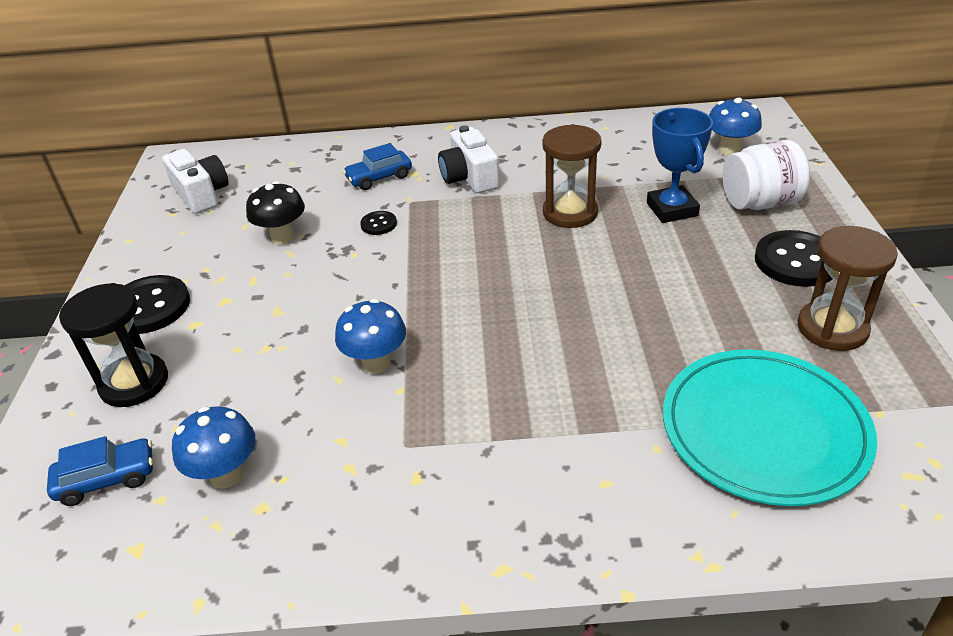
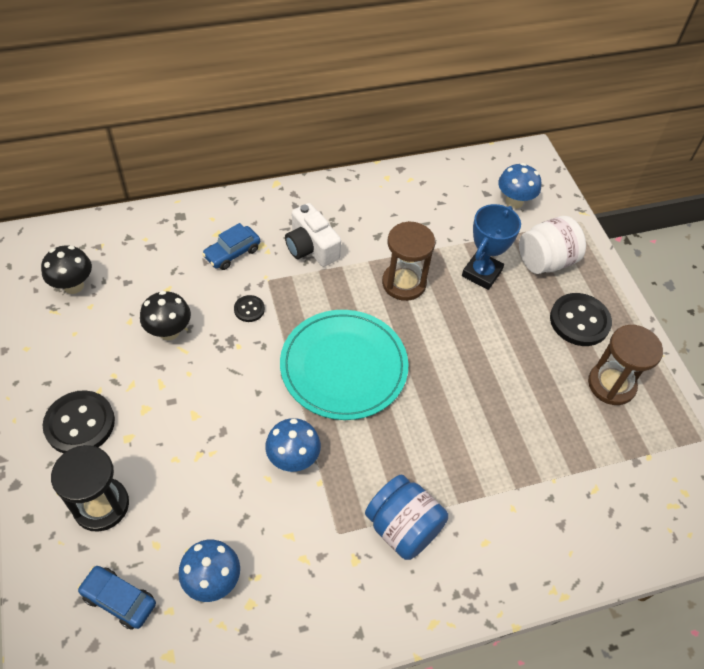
camera: 20 degrees left, 15 degrees up
(107, 479) = (119, 600): blue car -> blue car turned 120 degrees counterclockwise
(201, 194) = (73, 286): white camera -> black mushroom
(493, 451) = (403, 527): none -> blue jar
(672, 209) = (481, 273): blue trophy -> blue trophy turned 60 degrees clockwise
(764, 429) = (579, 481): turquoise plate -> turquoise plate (344, 367)

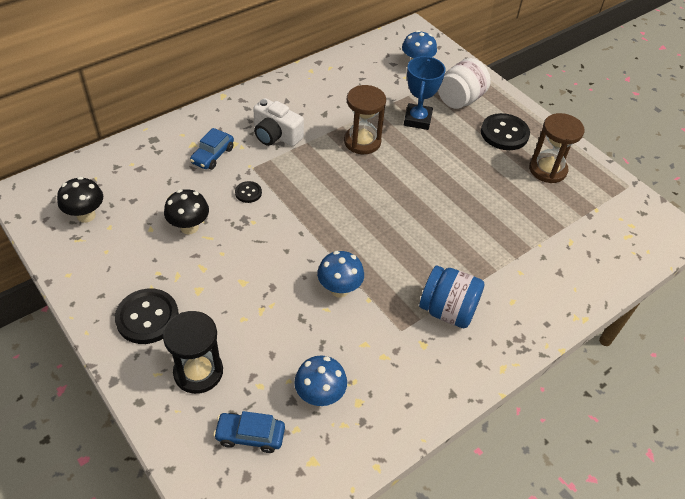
camera: 20 degrees left, 5 degrees down
(344, 367) = (345, 213): turquoise plate -> none

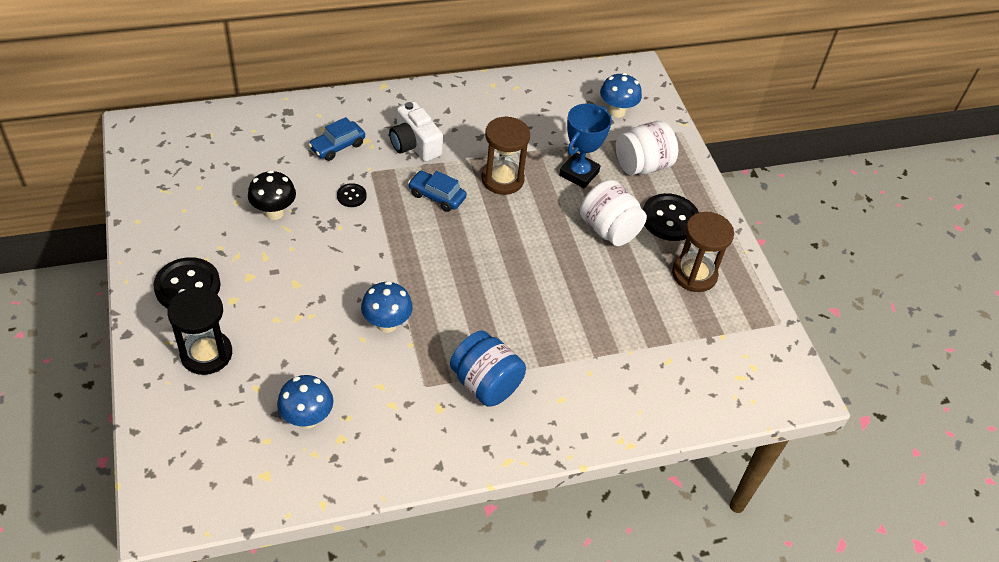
camera: 20 degrees right, 0 degrees up
(86, 215) = (183, 169): black mushroom -> none
(250, 436) = (221, 430): blue car -> blue car (437, 196)
(466, 155) = (609, 230): none -> white jar

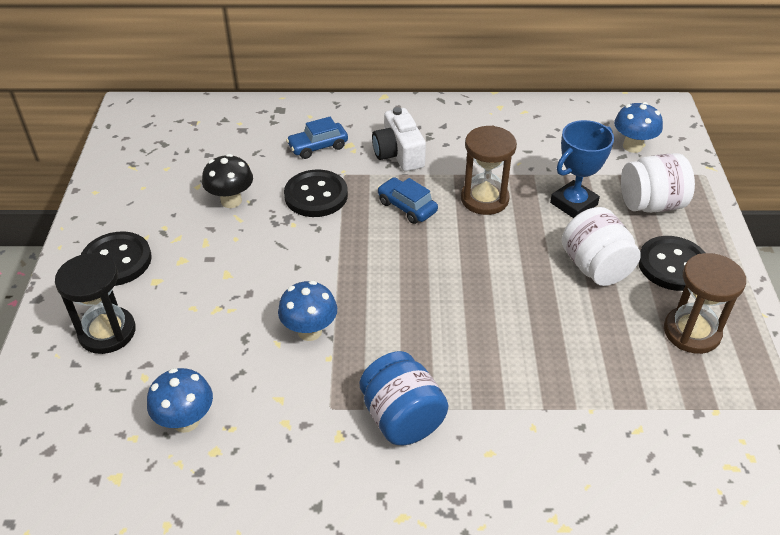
camera: 20 degrees right, 5 degrees down
(351, 196) = (316, 195): black button -> black button, size x1.99

